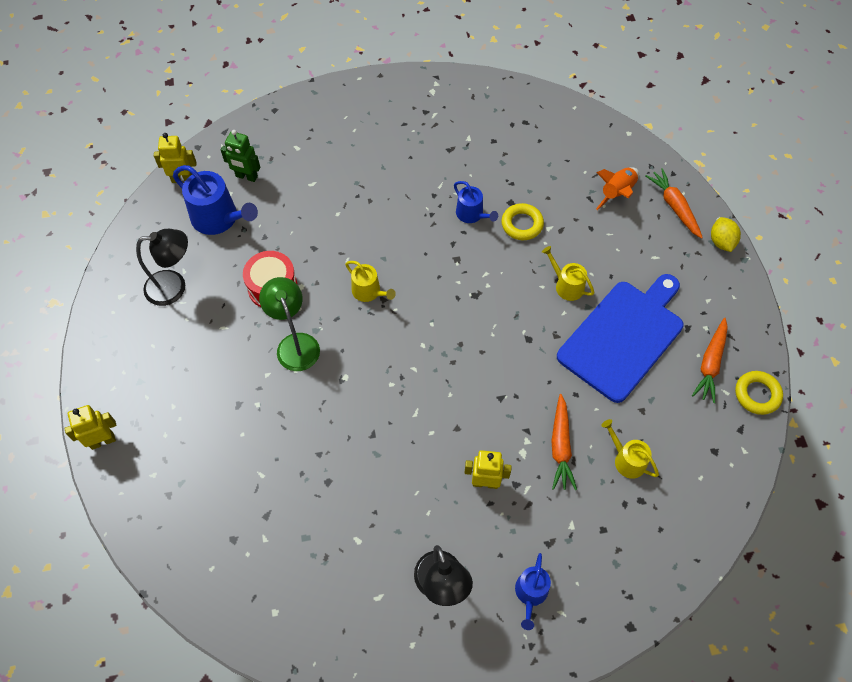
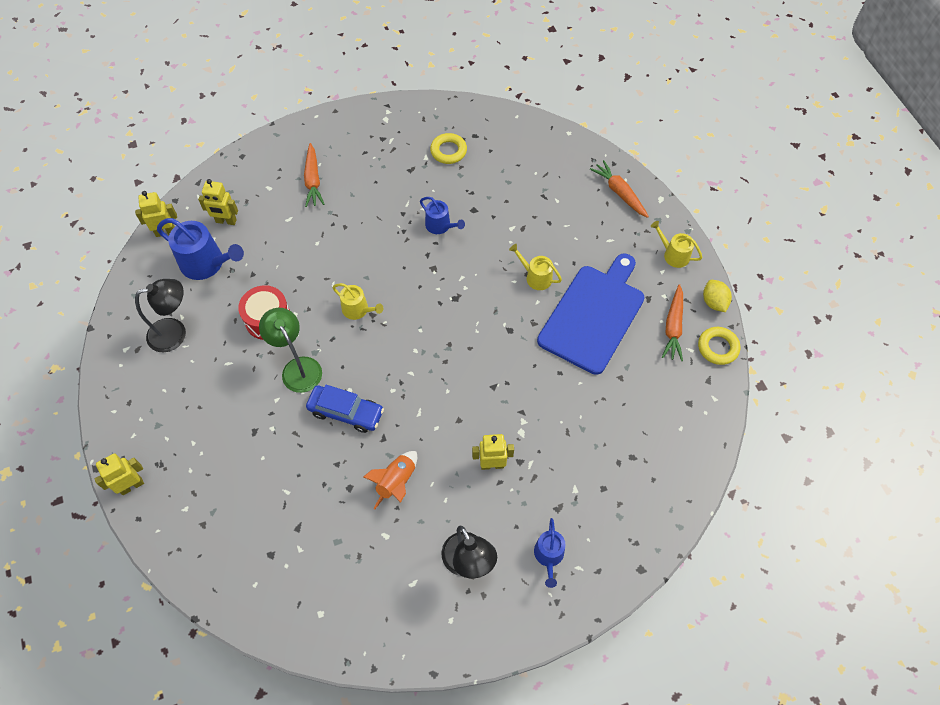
camera: 10 degrees left, 0 degrees up
(246, 176) = (226, 221): green robot -> yellow robot
(338, 400) = (346, 412): none -> blue car
(522, 224) = (487, 228): yellow ring -> yellow ring (448, 151)
(560, 447) = (554, 421): orange carrot -> orange carrot (313, 180)
(617, 193) = (567, 188): orange rocket -> orange rocket (396, 482)
(626, 460) = (614, 423): yellow watering can -> yellow watering can (673, 255)
(721, 242) = (665, 218): yellow lemon -> yellow lemon (714, 302)

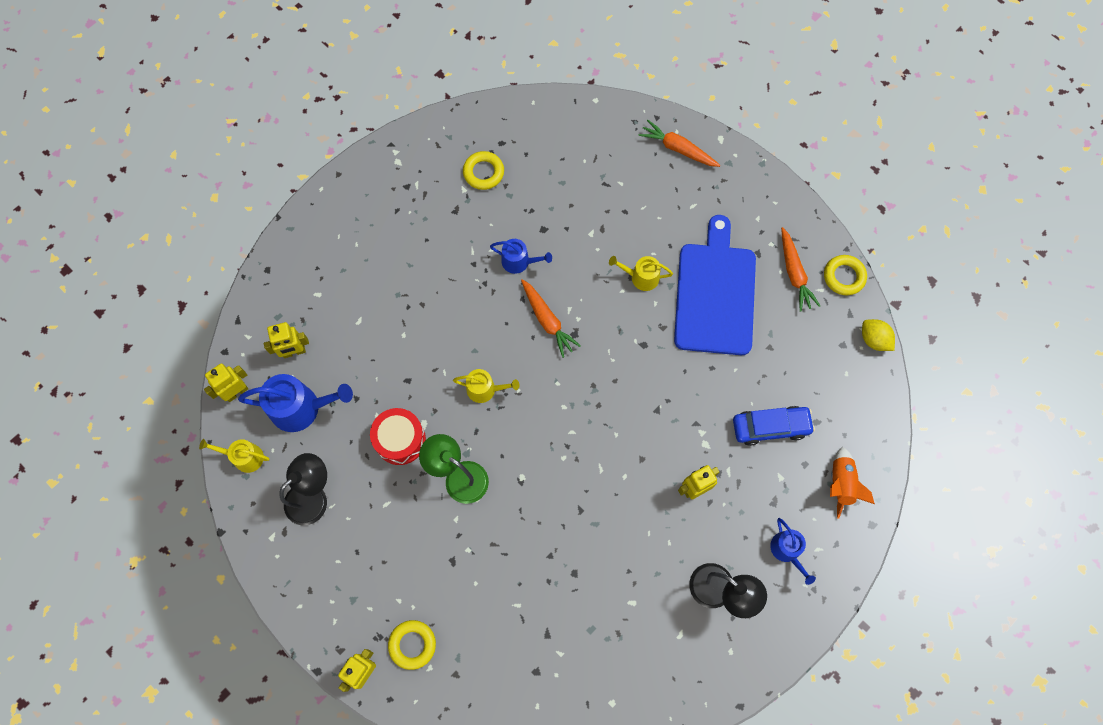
camera: 25 degrees left, 10 degrees up
(182, 483) = (412, 644): none -> yellow ring
(313, 180) = (360, 266): orange carrot -> orange carrot (547, 320)
(346, 412) = (531, 500): blue car -> blue car (770, 427)
(396, 482) = (615, 547): orange rocket -> orange rocket (841, 484)
(673, 255) = (760, 196): yellow watering can -> yellow watering can (244, 457)
(714, 302) = (820, 230): yellow lemon -> yellow lemon (874, 339)

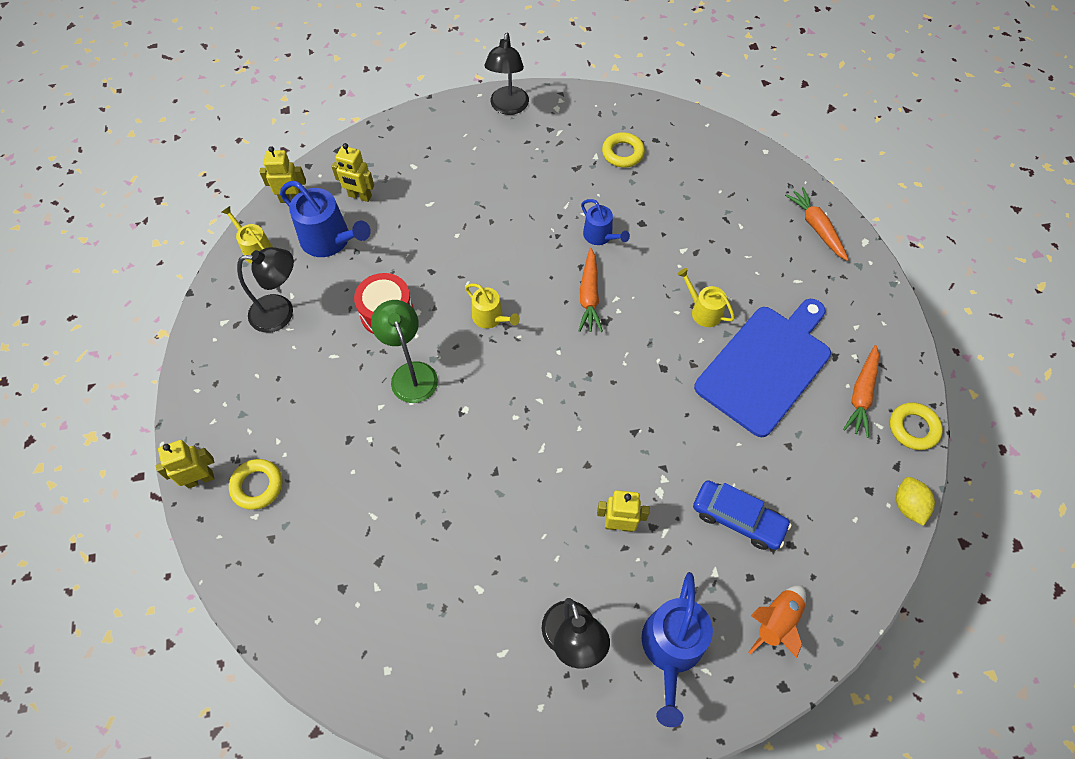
camera: 35 degrees right, 10 degrees down
(355, 186) = (508, 107): none -> black lamp
(787, 551) = (671, 649): blue watering can -> blue watering can, size x1.70

